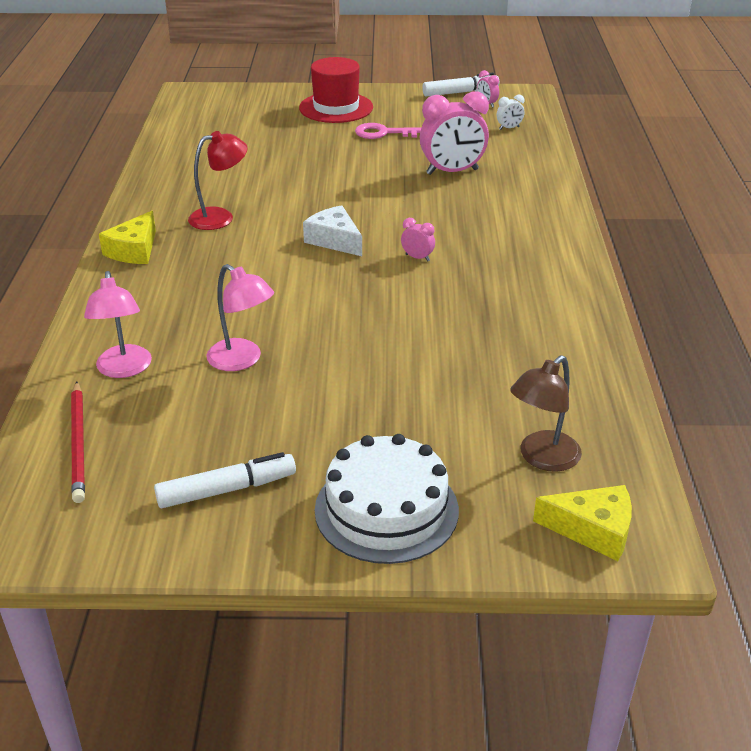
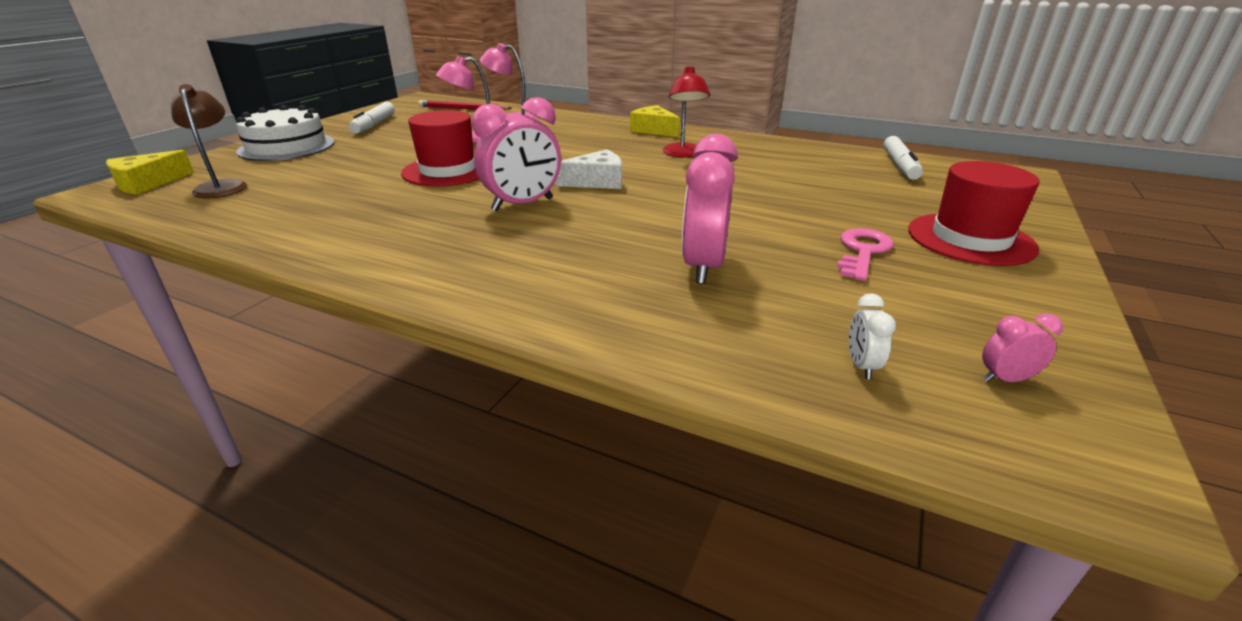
camera: 115 degrees right, 5 degrees down
(370, 329) = (448, 171): none -> red hat
(417, 258) = (523, 204): pink clock -> pink clock, size x2.23
(460, 92) = (1079, 366): white marker -> white marker (900, 166)

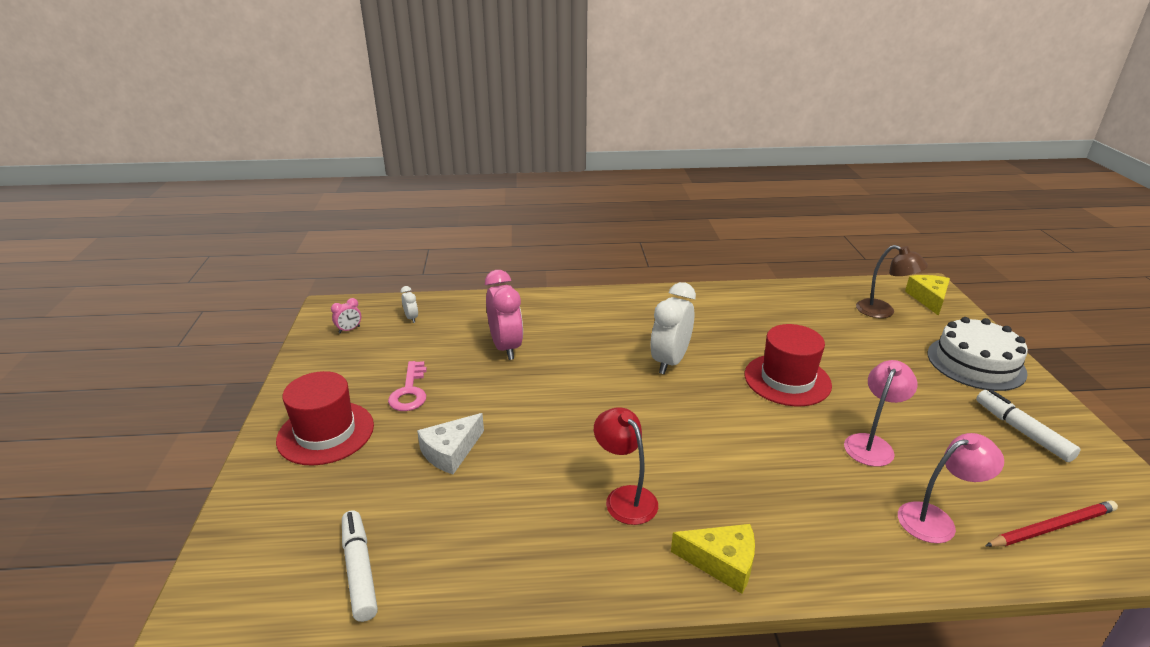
camera: 150 degrees right, 0 degrees up
(523, 204) = (670, 361): pink clock -> white clock
(597, 181) = (653, 409): white cheese -> white cheese (451, 452)

